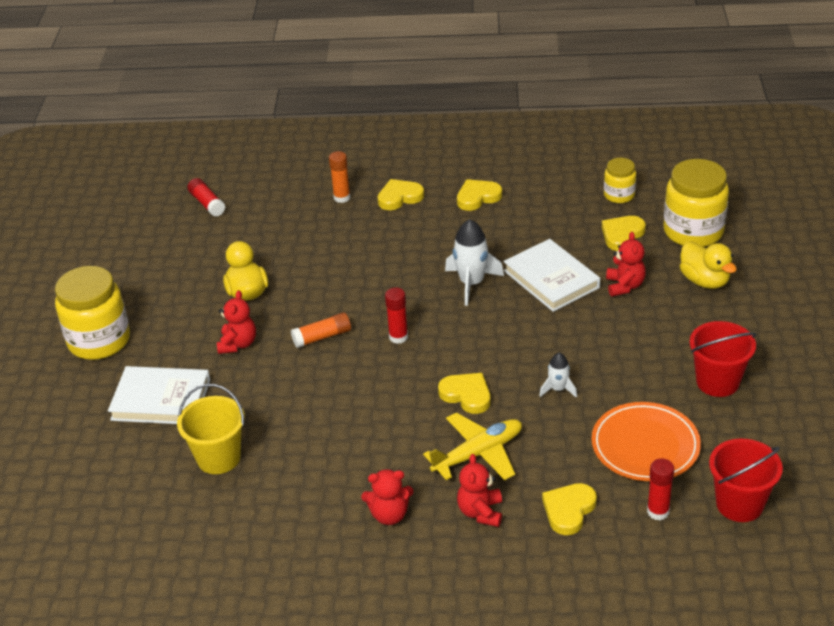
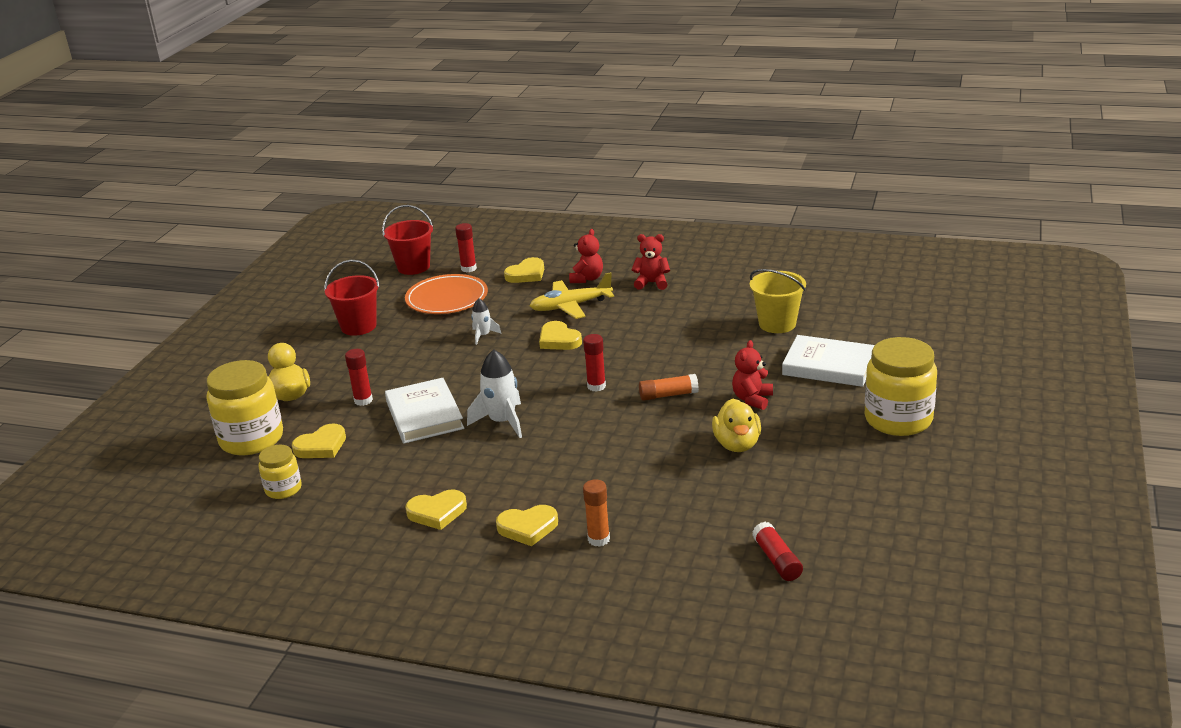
camera: 165 degrees left, 10 degrees down
(624, 286) = (363, 400): red teddy bear -> red glue stick

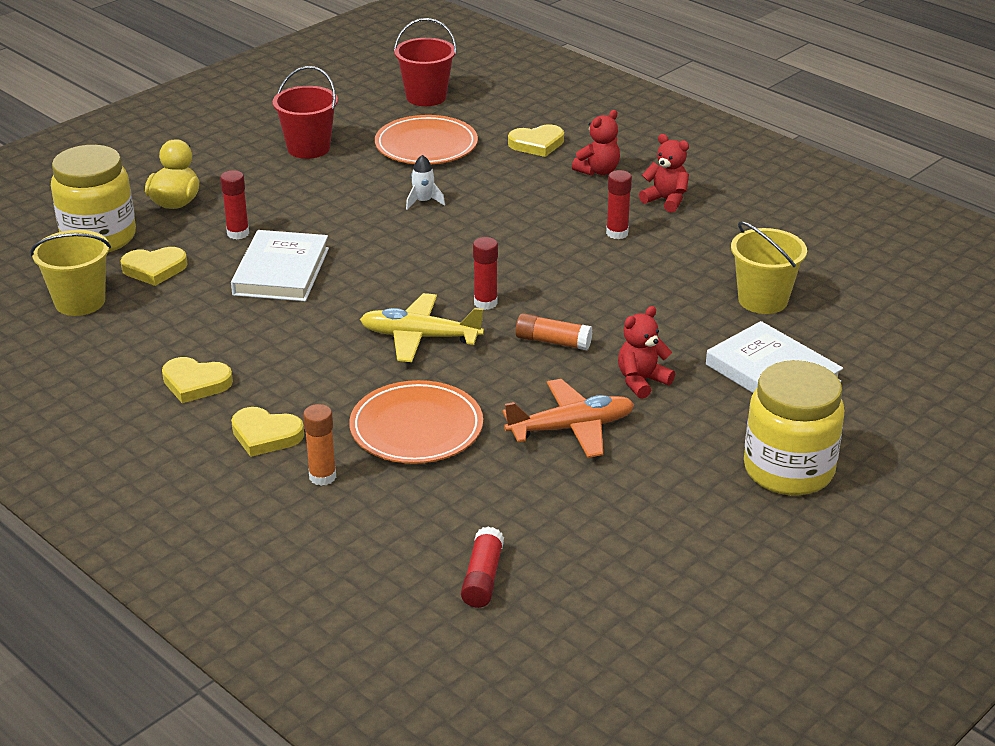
camera: 25 degrees right, 5 degrees up
(283, 489) = (80, 302): yellow jar -> yellow bucket
(468, 268) = (481, 117): red glue stick -> red glue stick (617, 233)
(502, 422) = (350, 308): white rocket -> none
(559, 340) = (497, 234): yellow heart -> none
(570, 306) = (548, 198): yellow plane -> yellow plane (420, 337)
(632, 483) = (416, 428): none -> orange plate
(737, 444) = (571, 428): yellow duck -> orange plane

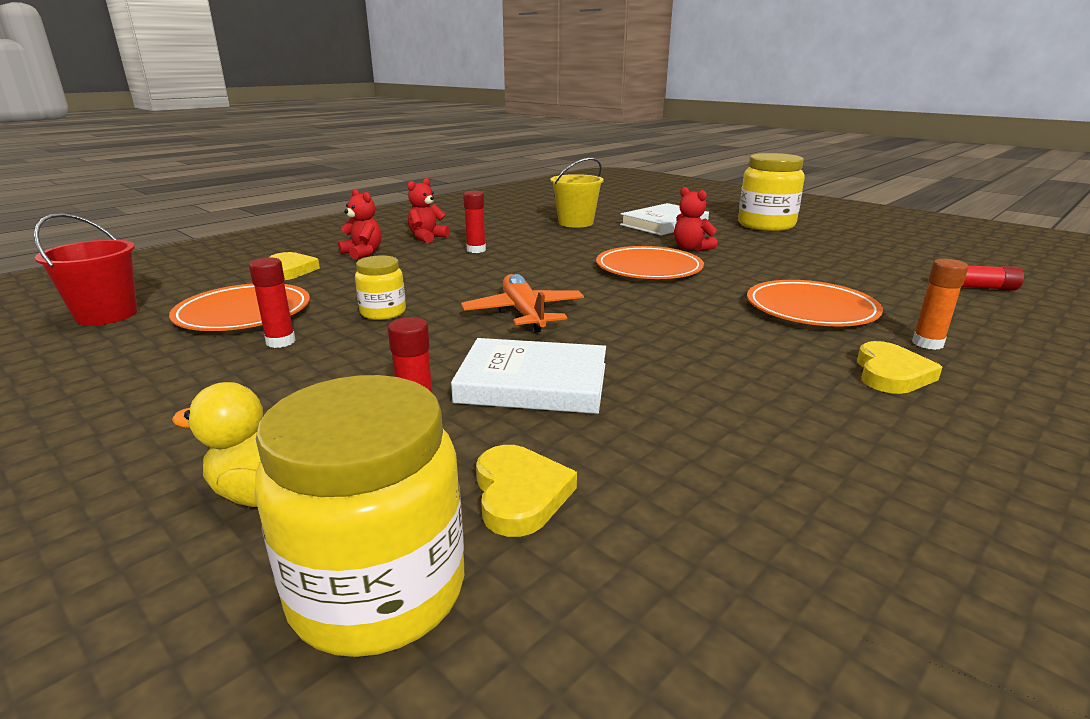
camera: 90 degrees left, 10 degrees down
(80, 302) = (648, 582): yellow bucket -> none
(195, 383) = (827, 425): yellow heart -> none
(308, 148) = (174, 381): red bucket -> none
(420, 337) = (660, 310): yellow plane -> none
(423, 202) = (383, 312): white rocket -> yellow jar
(485, 303) = (592, 288): red glue stick -> red glue stick (280, 342)
(553, 342) = (648, 268): orange glue stick -> orange plate
(571, 428) = (765, 265): orange plane -> orange plane (524, 313)

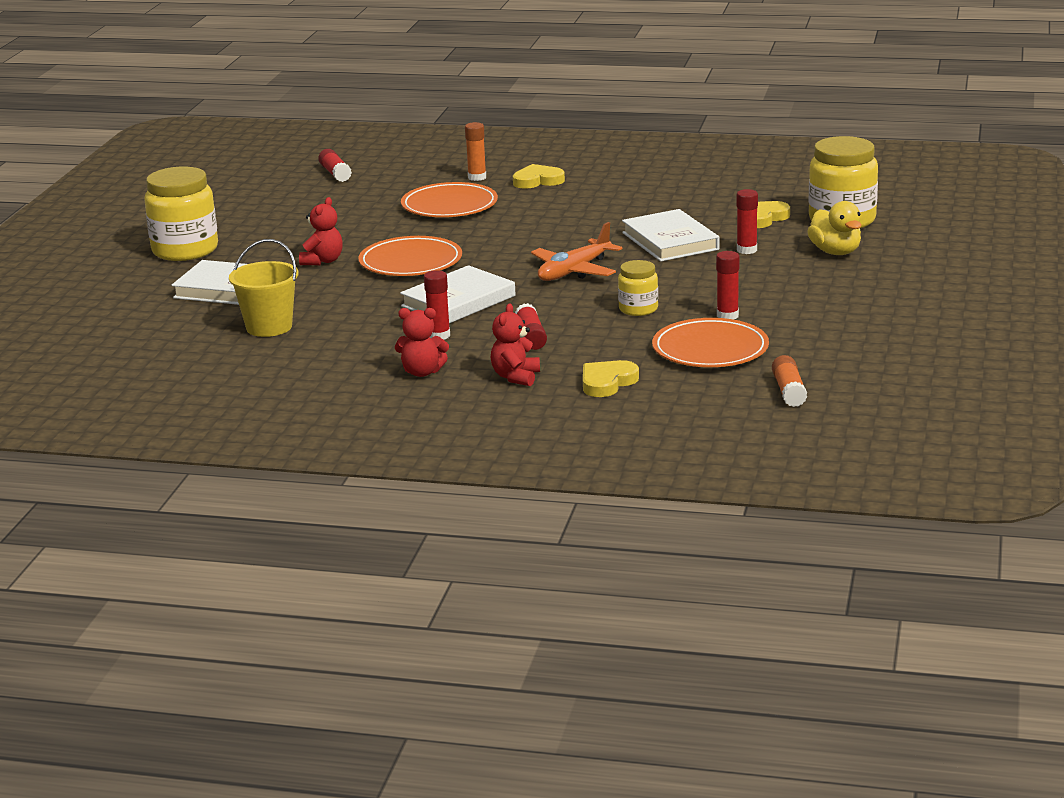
camera: 120 degrees left, 0 degrees up
(107, 315) = (789, 391): red bucket -> orange glue stick
(416, 269) = (530, 336): none -> red glue stick
(531, 265) = (458, 301): none -> white book

